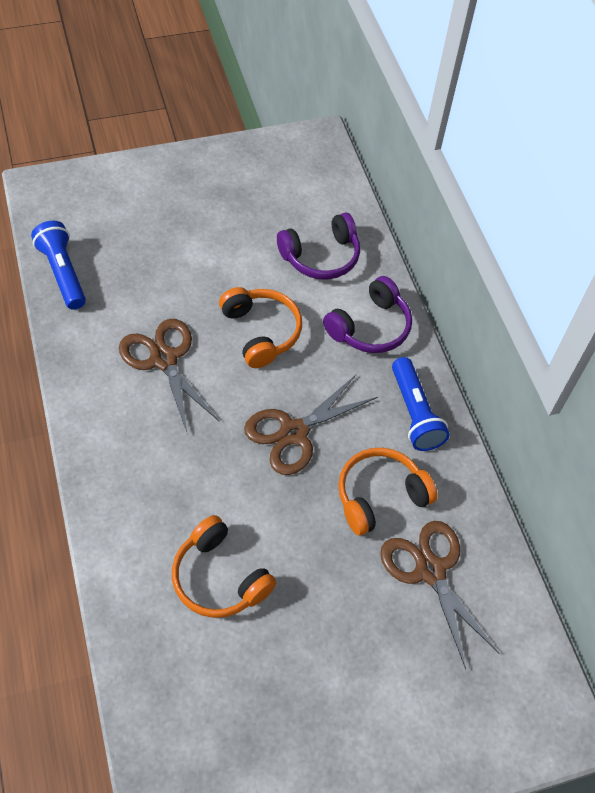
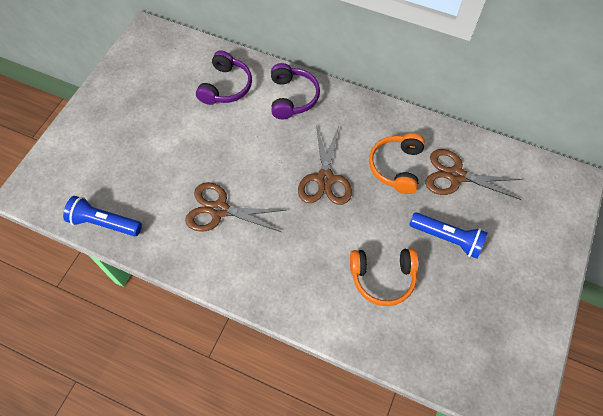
camera: 45 degrees left, 5 degrees up
(261, 332) = (247, 149): orange headphones -> none
(414, 413) = (362, 116): blue flashlight -> blue flashlight (447, 238)

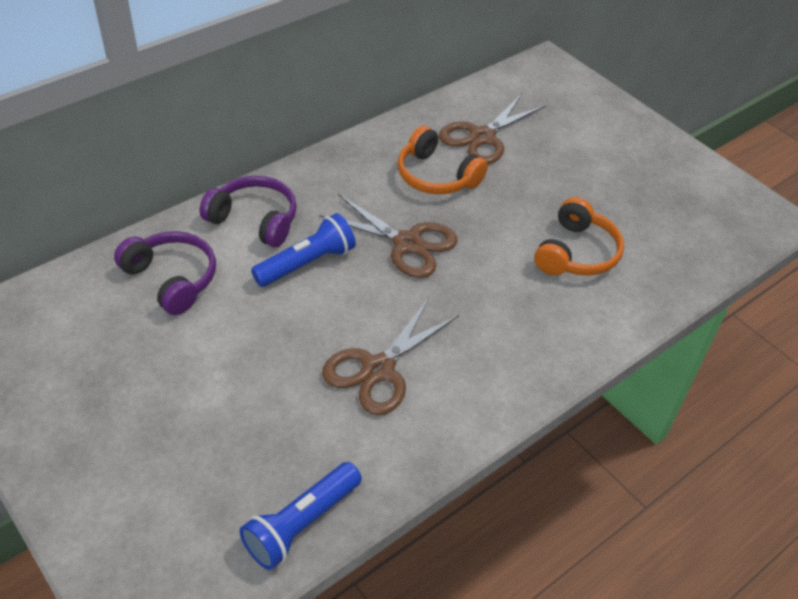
camera: 65 degrees left, 15 degrees down
(447, 238) = (557, 180): blue flashlight -> blue flashlight (307, 263)

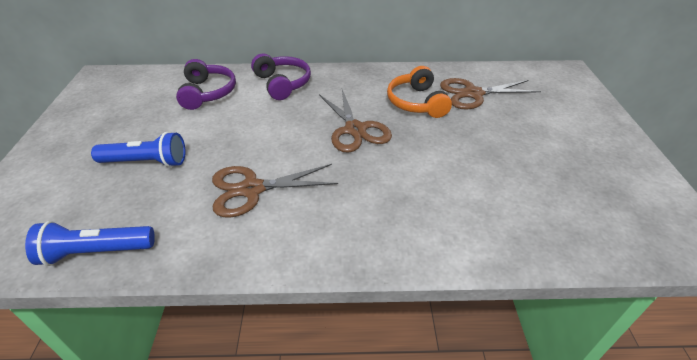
camera: 40 degrees right, 5 degrees down
(307, 263) = (283, 115): blue flashlight -> blue flashlight (146, 162)
(576, 253) = (474, 187): orange headphones -> none

